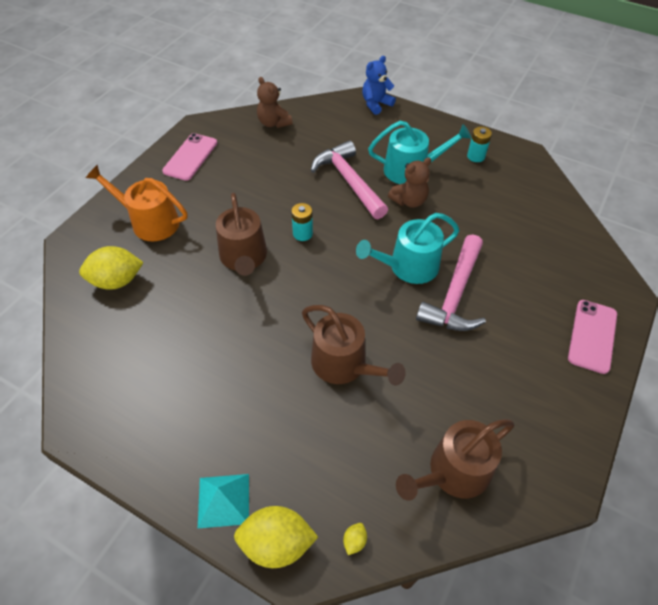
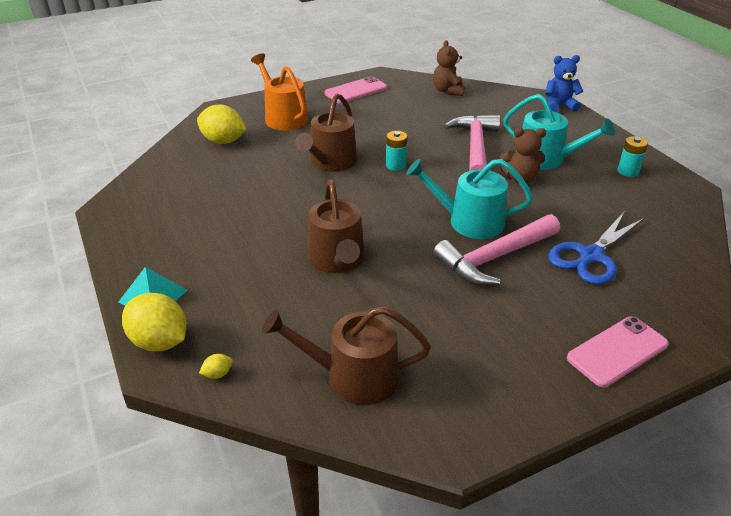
camera: 35 degrees right, 15 degrees down
(514, 256) = (591, 256): none -> blue scissors

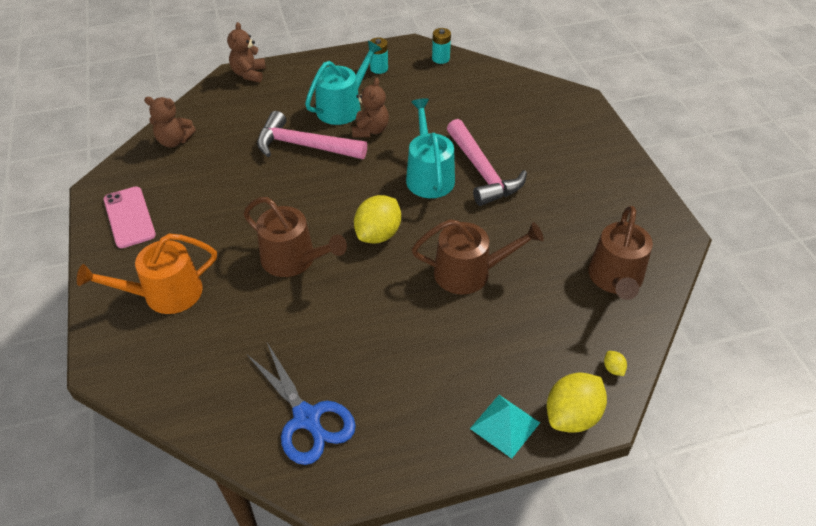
camera: 80 degrees left, 10 degrees up
(223, 141) = (201, 360): yellow lemon -> yellow lemon (378, 234)
(395, 165) = (318, 208): turquoise battery -> turquoise battery (440, 59)
(469, 221) = (429, 176): turquoise watering can -> turquoise watering can turned 150 degrees clockwise
(559, 106) = (249, 74): blue teddy bear -> brown teddy bear
(591, 256) = (489, 120): blue scissors -> blue scissors (307, 418)
(617, 351) = (591, 137): pink phone -> none

